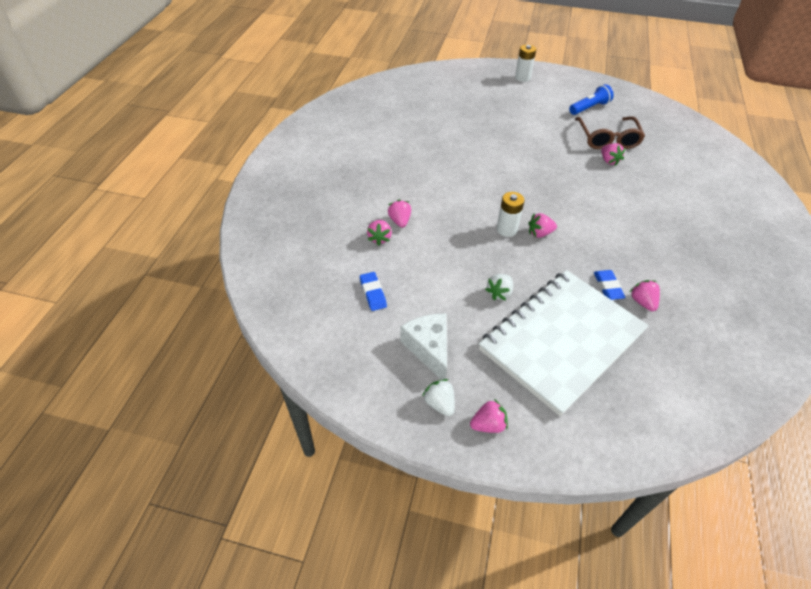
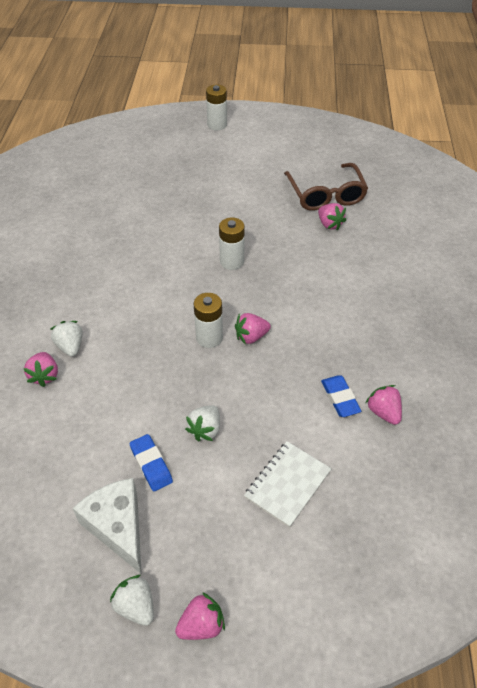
camera: 10 degrees left, 0 degrees up
(373, 293) = (39, 458): blue eraser -> blue eraser (151, 464)
(400, 221) = (70, 346): pink strawberry -> white strawberry
(528, 178) = (232, 261): none -> white battery
(561, 340) = (287, 484): white notebook -> white notebook, size x0.42
(589, 108) = (301, 155): blue flashlight -> none

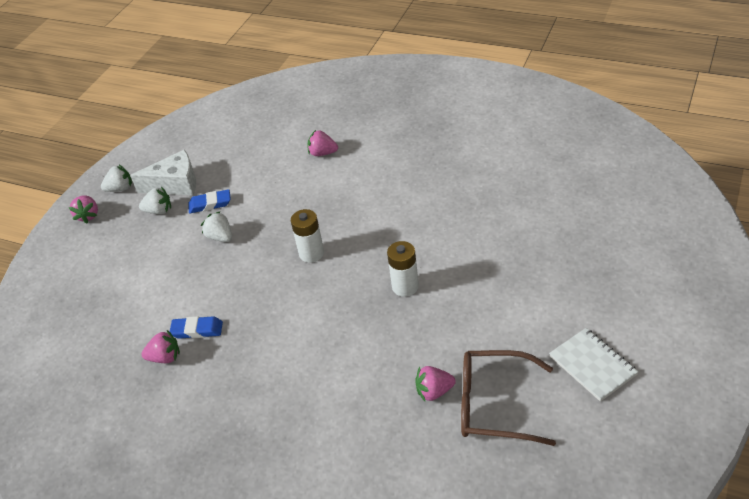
camera: 115 degrees right, 5 degrees down
(70, 346) = (345, 167): white strawberry -> white strawberry (159, 211)
(217, 125) = (690, 319): white battery -> none
(251, 337) = (297, 283): pink strawberry -> none
(287, 484) = (146, 276): white notebook -> white notebook (593, 365)

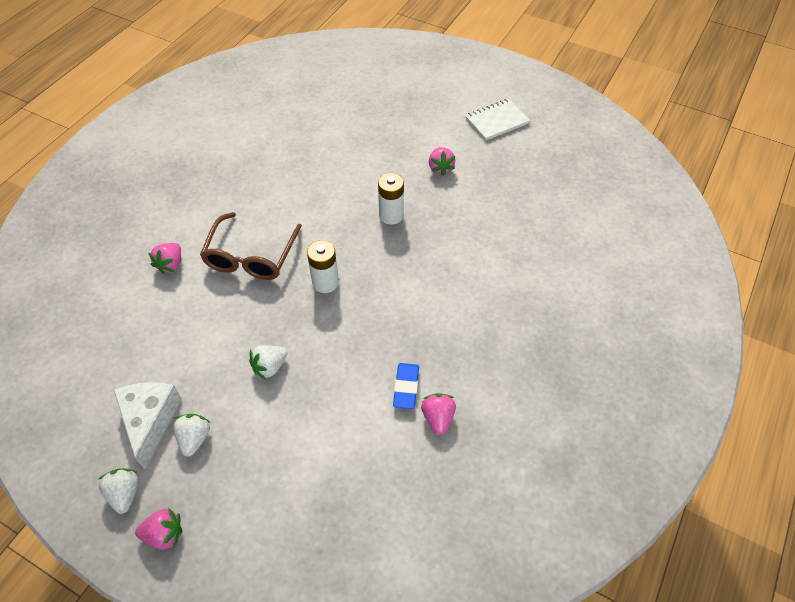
camera: 90 degrees left, 10 degrees up
(210, 204) = (207, 379): blue eraser -> none
(434, 391) = (509, 209): pink strawberry -> pink strawberry (440, 168)
(495, 405) = (525, 176): brown glasses -> brown glasses (251, 256)

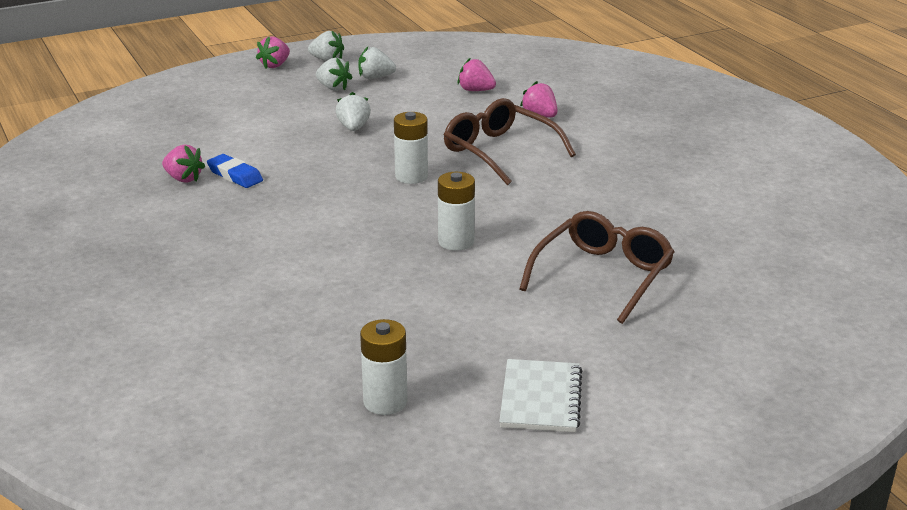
camera: 125 degrees right, 25 degrees down
(150, 421) = (375, 77): white cheese -> white strawberry
(375, 143) = (602, 276): none -> brown glasses
(440, 168) = (496, 306): pink strawberry -> pink strawberry (476, 90)
(552, 165) = (385, 402): none -> white battery

